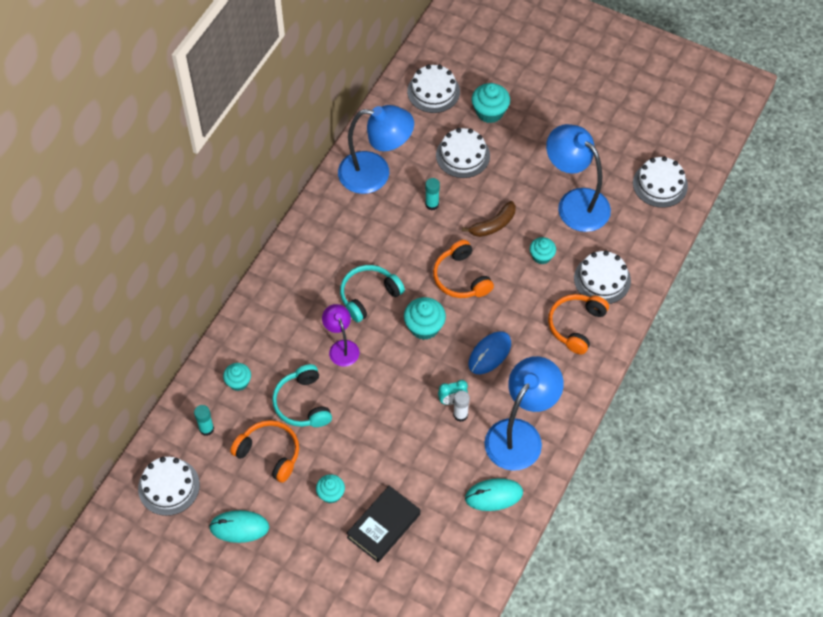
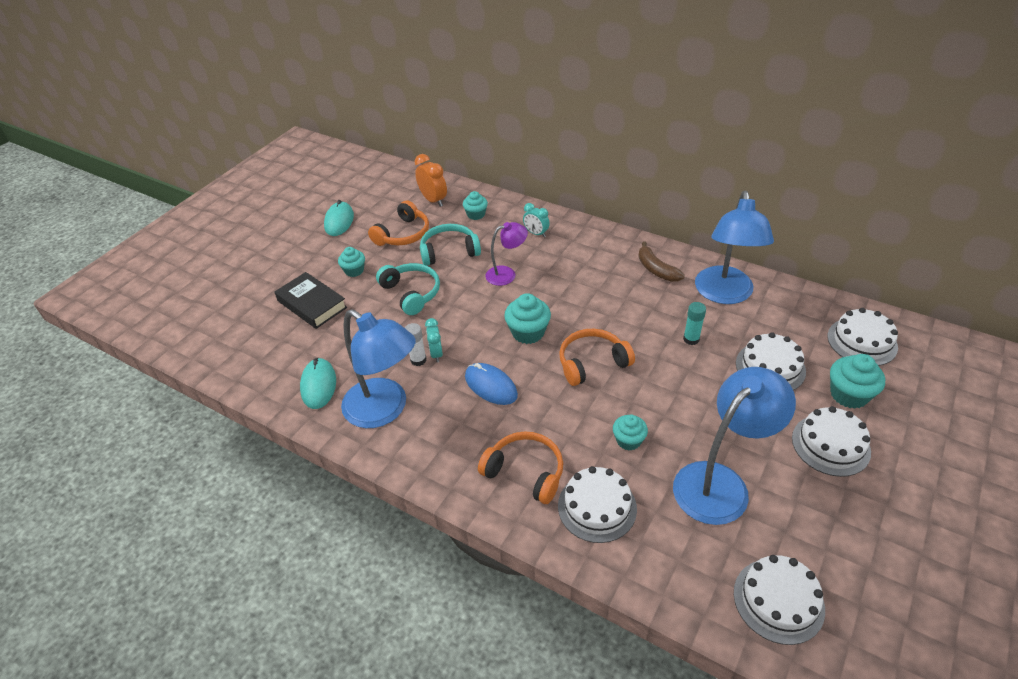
camera: 95 degrees right, 15 degrees down
(169, 486) = (386, 185): white cake -> white cake (830, 445)
(206, 429) = (433, 200): turquoise glue stick -> orange clock
(277, 322) = (536, 233): none -> turquoise clock
(368, 295) = (566, 291): turquoise headphones -> turquoise headphones (411, 293)
(493, 225) = (670, 393): brown banana -> brown banana (656, 269)

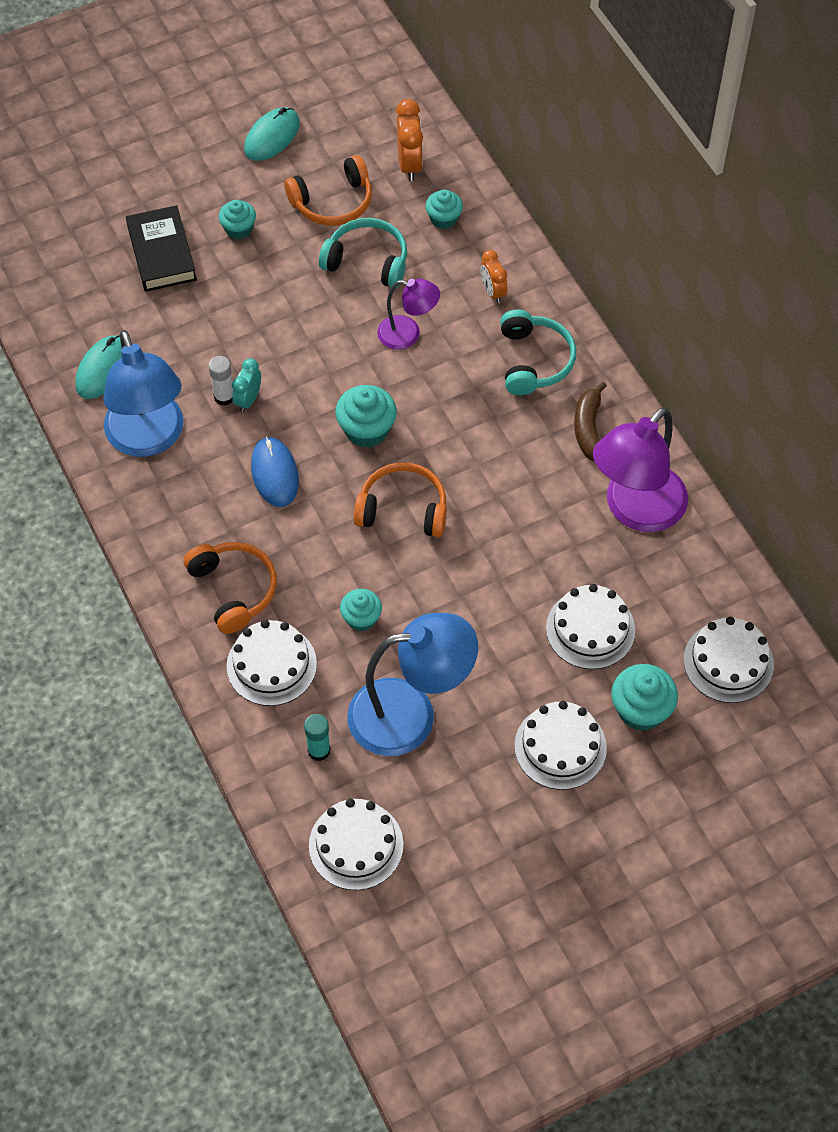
camera: 30 degrees right, 15 degrees up
(411, 293) = (280, 300): turquoise headphones -> turquoise headphones (534, 361)
(536, 233) = (493, 292): turquoise clock -> orange clock
(691, 339) = (538, 544): turquoise glue stick -> turquoise glue stick (319, 750)
(724, 294) = (635, 510): blue lamp -> purple lamp

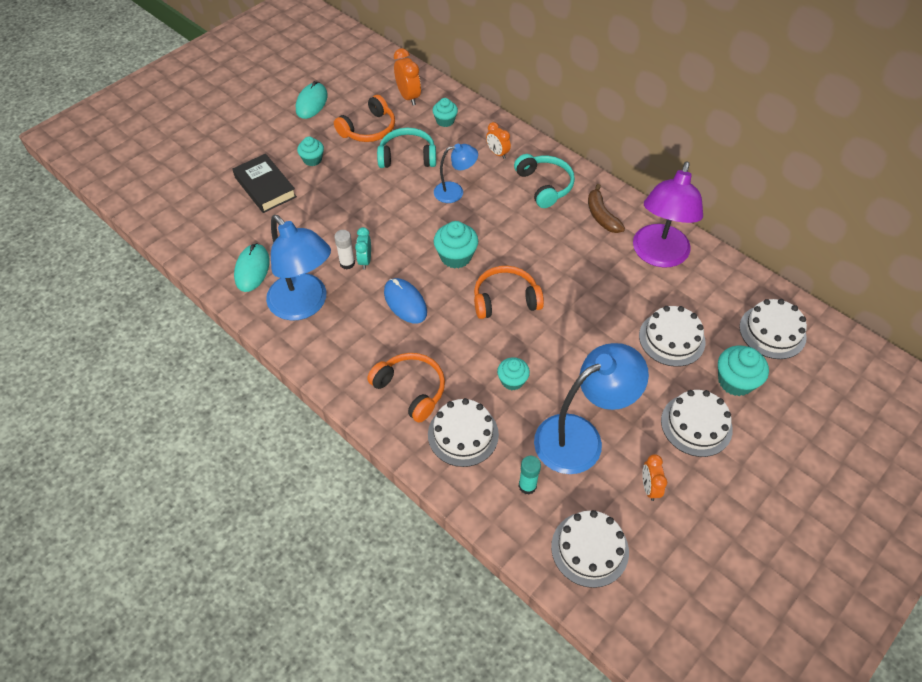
camera: 20 degrees left, 5 degrees down
(408, 334) = (455, 192): purple lamp -> blue lamp
(462, 801) = (649, 487): none -> orange clock

